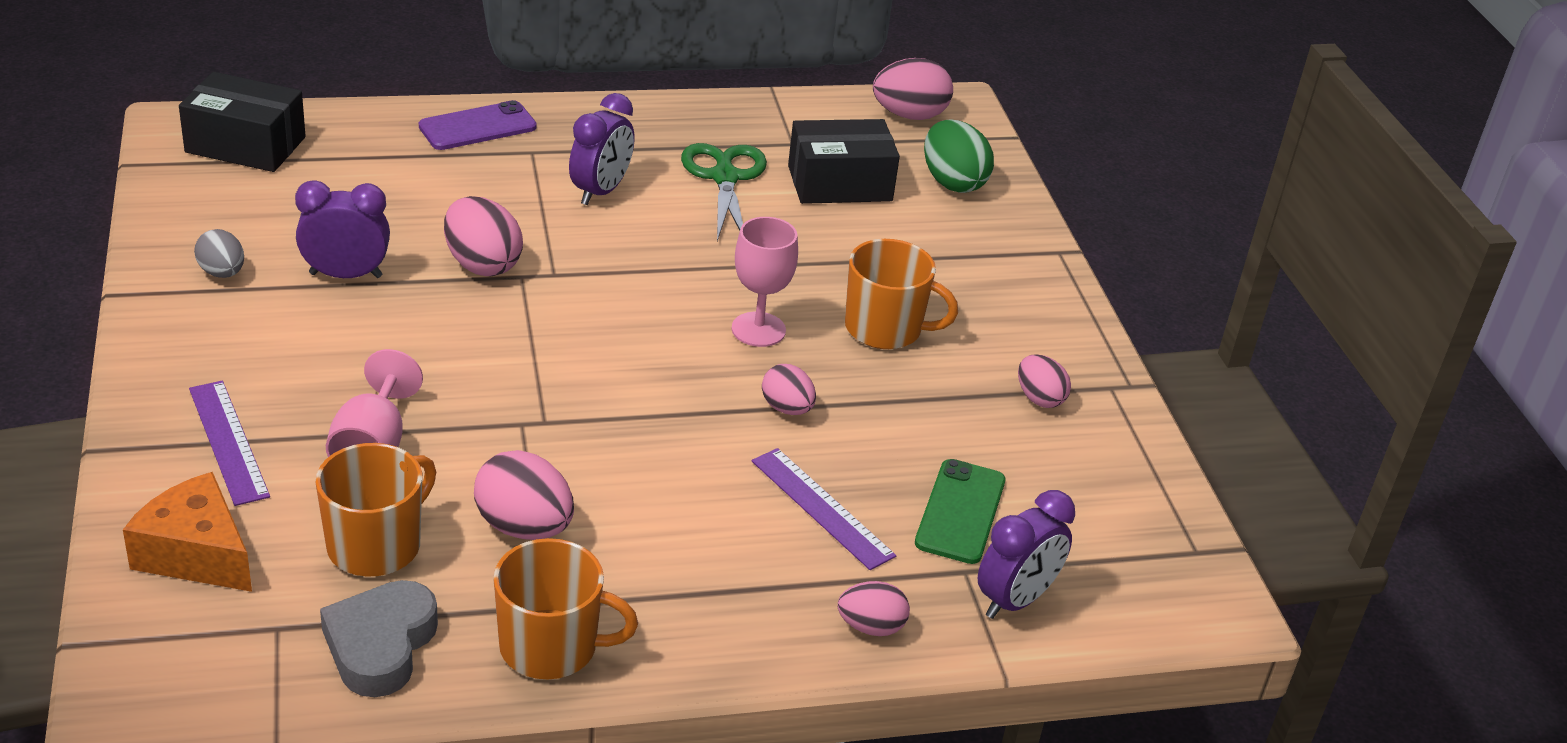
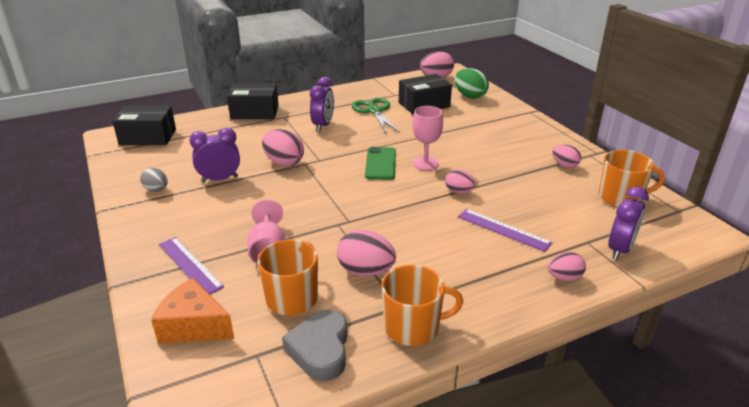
camera: 10 degrees left, 5 degrees down
(477, 127) = (255, 112): purple phone -> black box
(885, 328) = (480, 152): orange mug -> orange mug (621, 198)
(960, 512) = (566, 217): green phone -> green phone (380, 164)

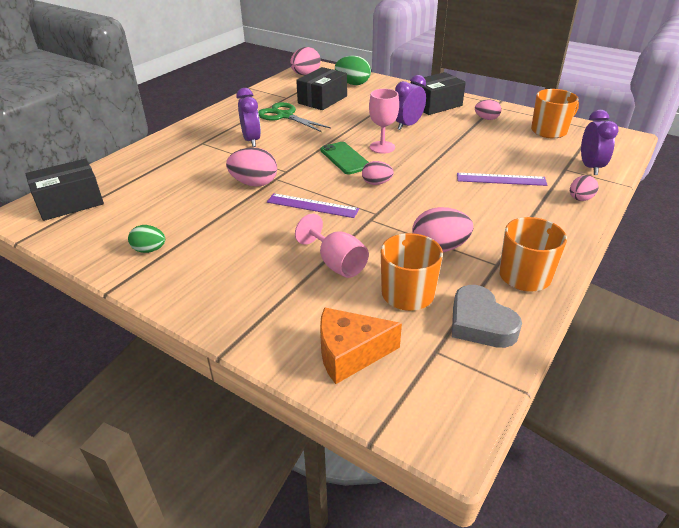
camera: 30 degrees left, 5 degrees up
(156, 190) = (149, 250): grey egg -> green egg
(189, 265) = (277, 304): purple ruler -> purple ruler (312, 206)
(219, 179) = (207, 218): purple clock -> purple clock (407, 125)
(255, 112) = (165, 146): black box -> black box (435, 105)
(459, 192) = (435, 161): pink egg -> pink egg (376, 183)

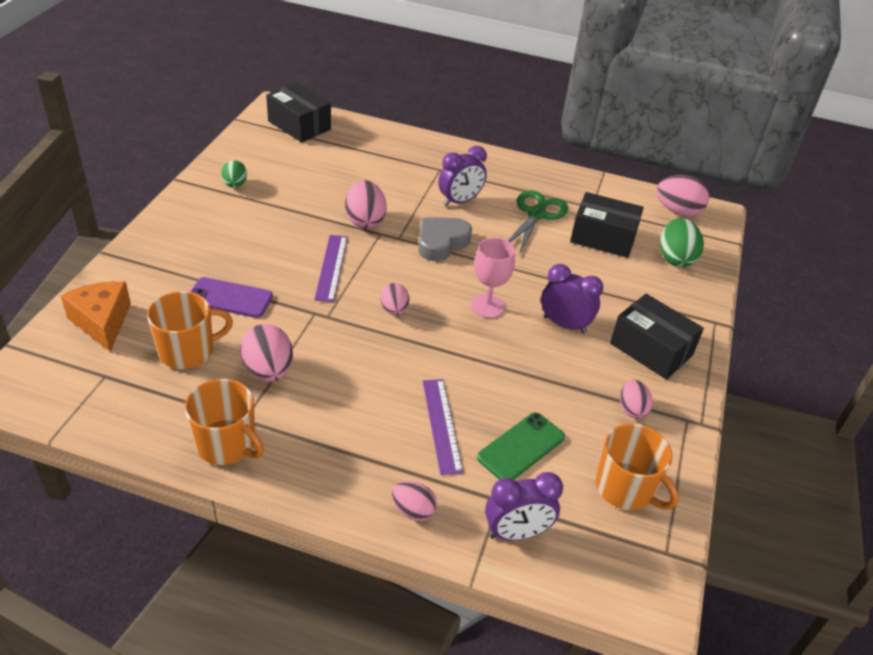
camera: 70 degrees right, 5 degrees up
(336, 263) = (230, 298): pink goblet -> purple phone
(345, 158) = (445, 278): green phone -> green phone (521, 447)
(480, 323) = (144, 406): grey heart -> grey heart (441, 242)

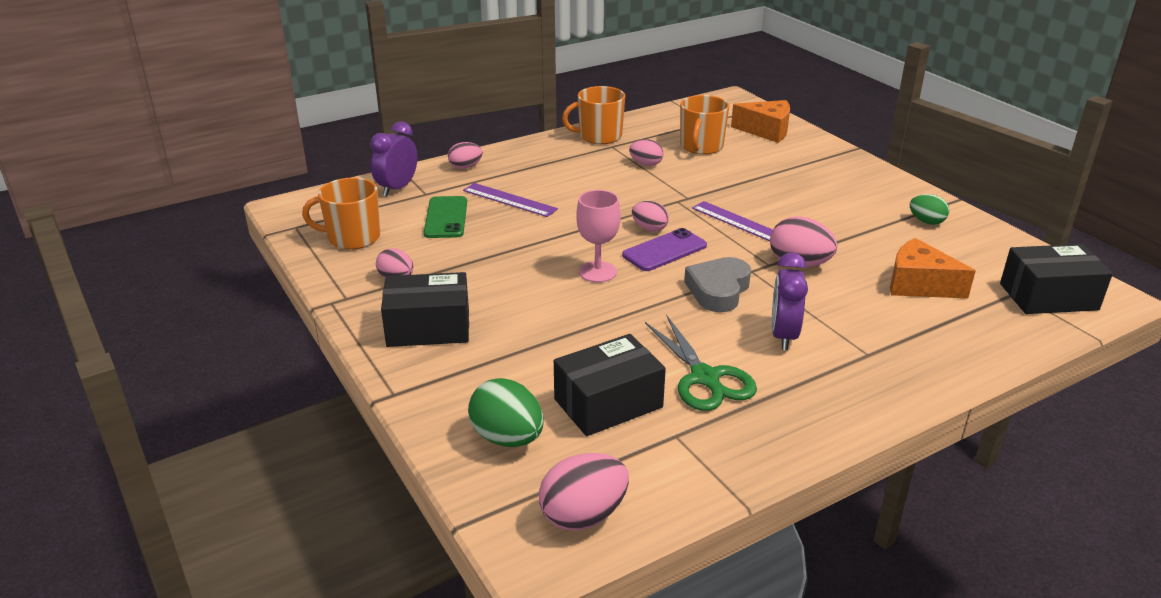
camera: 135 degrees right, 10 degrees down
(230, 298) = (745, 174): purple phone -> purple phone (664, 250)
(269, 371) = (646, 164): pink egg -> pink egg, size x0.62
(337, 169) = (919, 284): none -> orange cheese
(441, 242) = (718, 290): grey heart -> grey heart turned 150 degrees counterclockwise
(564, 324) = (522, 299): purple clock -> none

